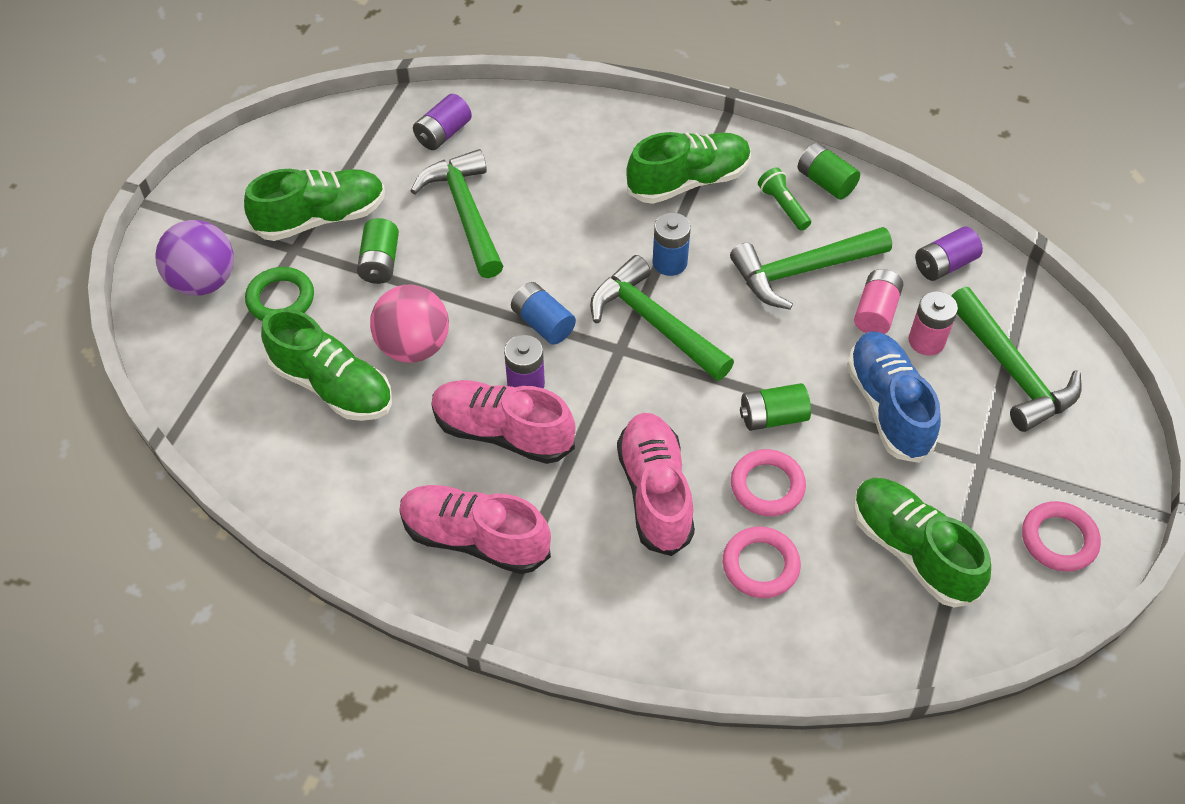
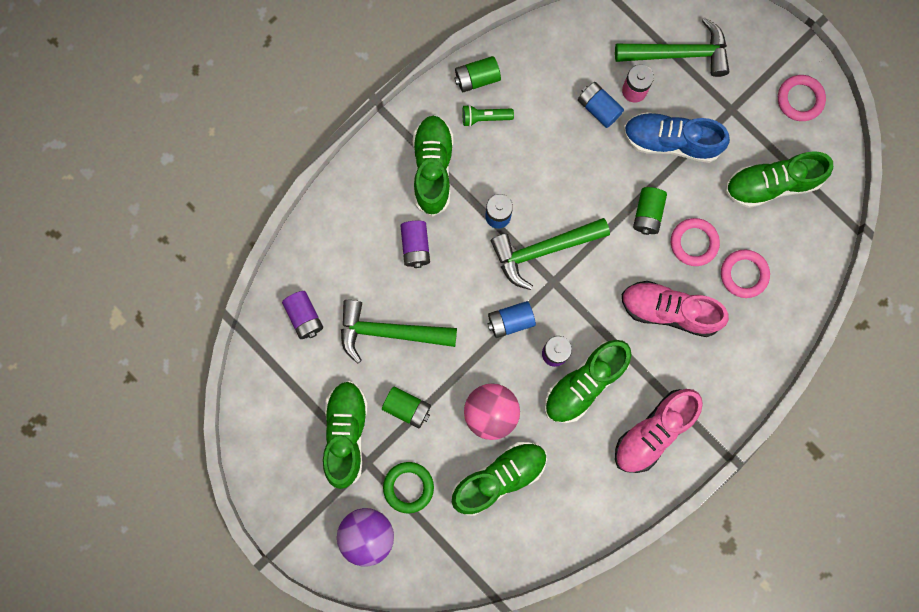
camera: 65 degrees left, 25 degrees up
(502, 432) = (584, 383): pink shoe -> green shoe
(802, 271) = (544, 135): green hammer -> none
(875, 312) = (598, 108): pink battery -> blue battery
(944, 265) = (581, 44): purple battery -> purple battery (415, 246)

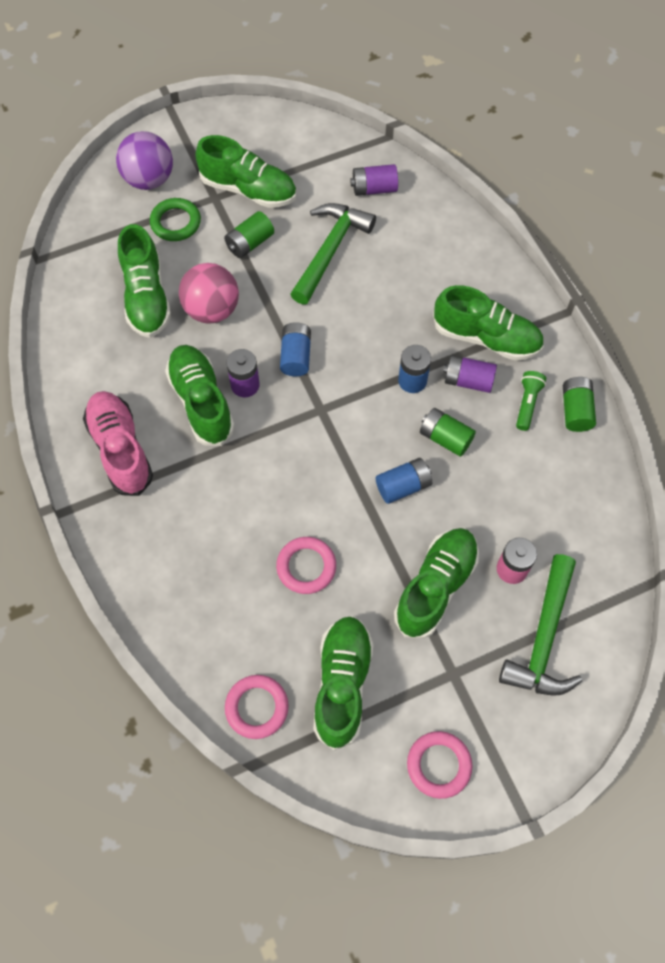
camera: 110 degrees right, 15 degrees down
(415, 246) = (408, 298): purple battery -> purple battery (468, 381)
(543, 250) = (359, 411): green hammer -> none
(598, 108) = (502, 522): blue battery -> blue battery (403, 486)
(647, 214) = (358, 530): green battery -> green battery (445, 438)
(669, 311) = (241, 512): pink shoe -> none
(671, 141) = (435, 587): blue shoe -> green shoe
(744, 274) = (247, 608): pink ring -> pink ring (257, 707)

